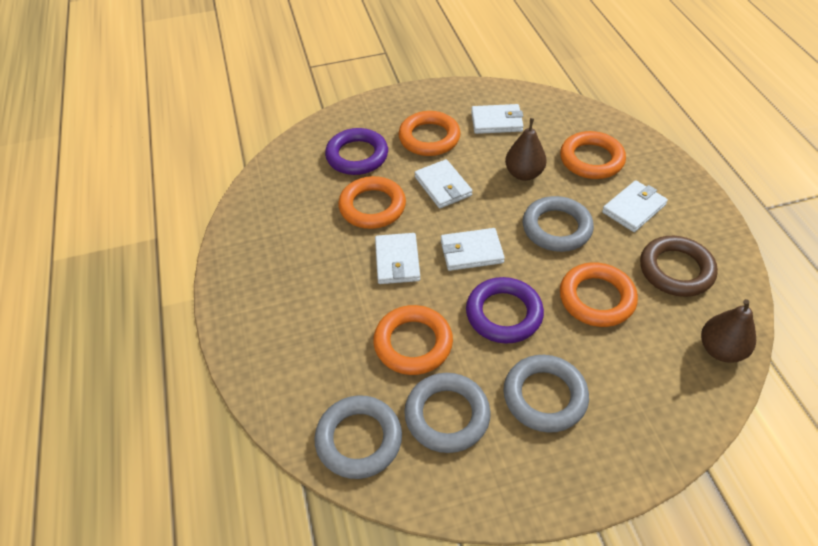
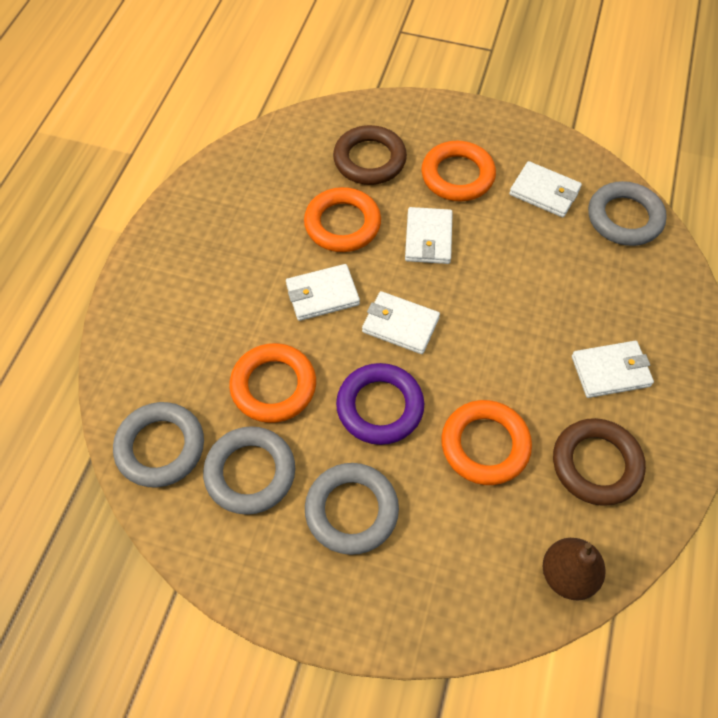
camera: 30 degrees right, 10 degrees up
(357, 156) = (369, 160): purple ring -> brown ring
(397, 261) = (322, 294): white wallet -> white wallet turned 45 degrees clockwise
(524, 174) = (524, 268): brown pear -> none
(556, 228) = (508, 347): grey ring -> grey ring (624, 218)
(591, 159) = (612, 290): orange ring -> none

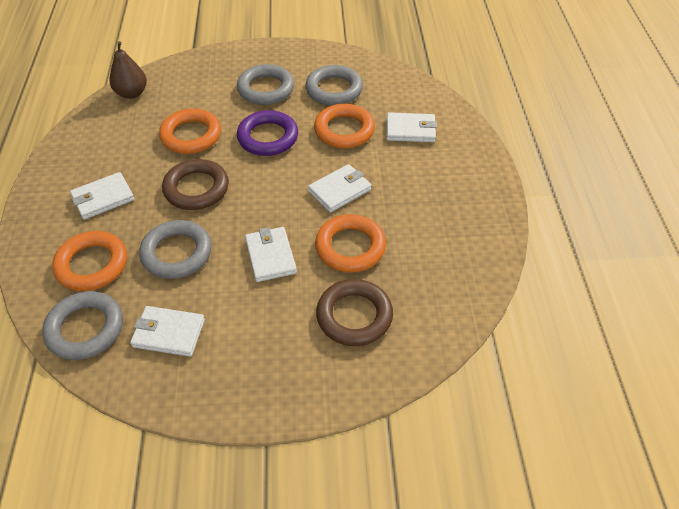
camera: 160 degrees right, 10 degrees down
(160, 447) = (394, 87): grey ring -> grey ring (177, 253)
(400, 324) = (271, 186): white wallet -> white wallet (410, 130)
(457, 175) = (261, 325): orange ring -> orange ring (92, 265)
(596, 464) = (114, 144): brown ring -> brown ring (196, 188)

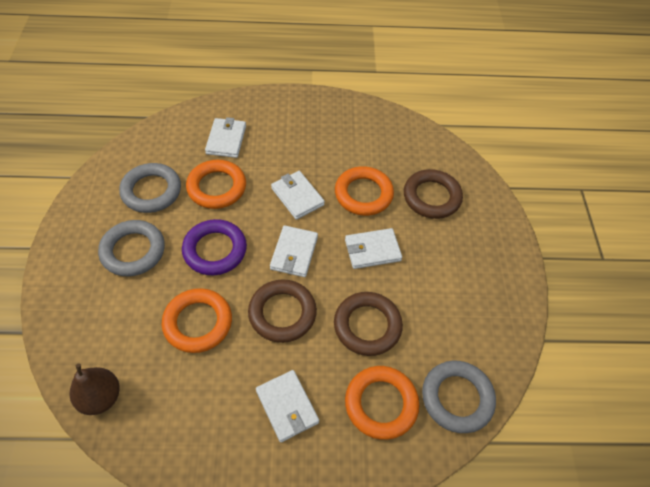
camera: 90 degrees left, 5 degrees up
(169, 333) = (456, 326): white wallet -> white wallet (294, 253)
(177, 253) = (367, 326): grey ring -> brown ring

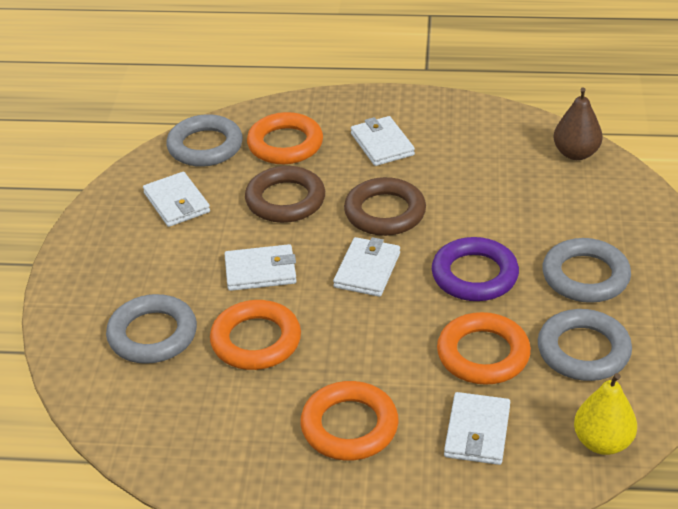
camera: 170 degrees left, 15 degrees down
(156, 135) = (602, 442): none -> yellow pear
(198, 323) = (485, 206): orange ring -> orange ring (349, 426)
(297, 196) = (358, 339): white wallet -> white wallet (176, 203)
(431, 197) = (152, 335): brown ring -> grey ring

